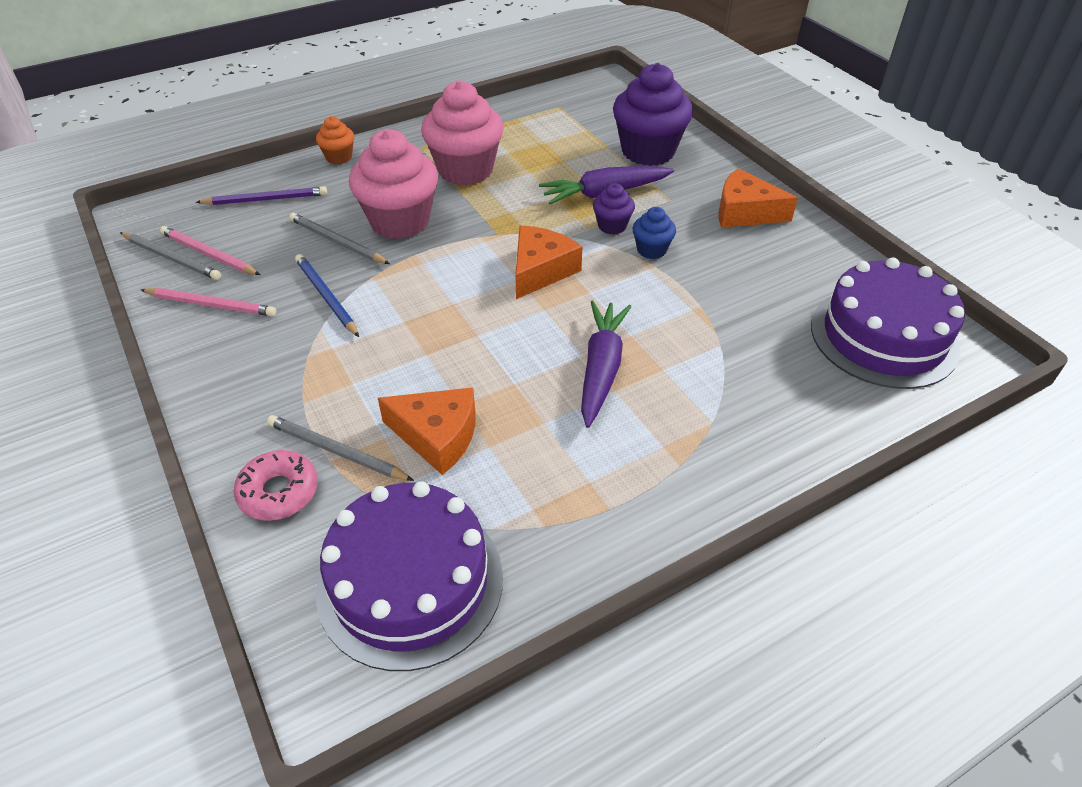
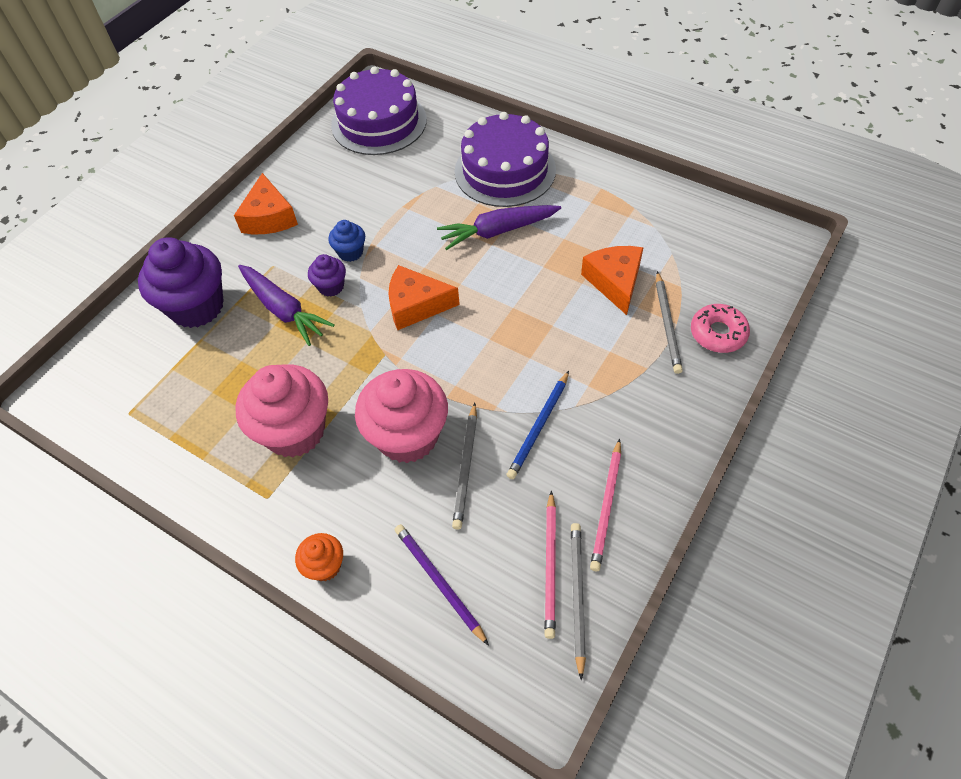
camera: 115 degrees left, 10 degrees up
(211, 304) = (607, 506): pink pencil -> pink pencil turned 150 degrees counterclockwise
(410, 582) = (713, 242): purple cake -> purple cake (505, 170)

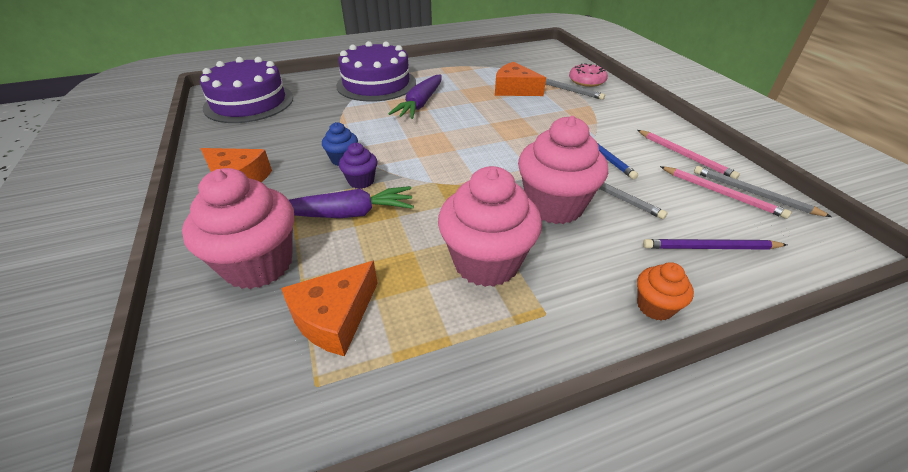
camera: 55 degrees left, 15 degrees down
(197, 306) = (258, 264): purple cupcake -> pink cupcake
(416, 305) = (436, 154): orange cheese -> orange cheese (334, 317)

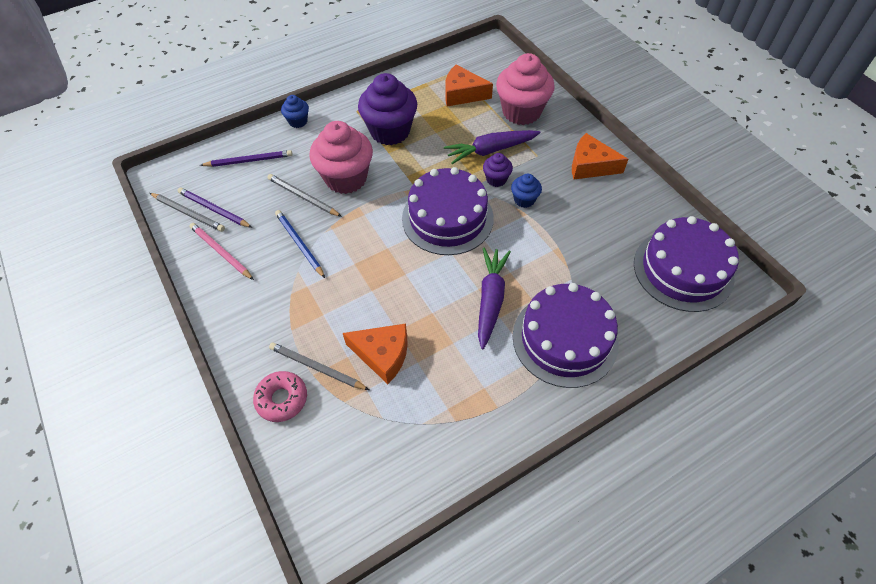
camera: 170 degrees right, 15 degrees up
(334, 317) = (462, 94): orange cheese -> orange cheese turned 105 degrees counterclockwise
(435, 155) = (447, 218): none -> purple cake
(486, 262) = (390, 131): pink cupcake -> purple cupcake
(655, 306) = (298, 121): orange cupcake -> blue cupcake
(721, 193) = (214, 209): pink pencil -> purple pencil

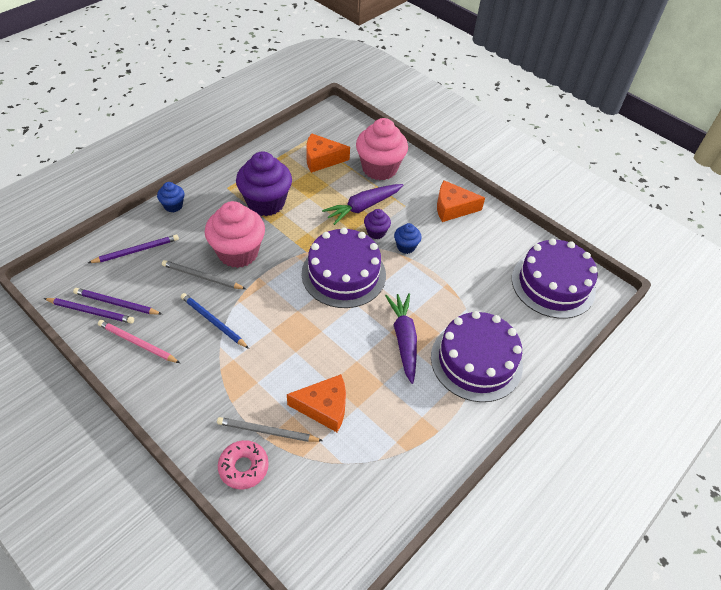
camera: 20 degrees left, 5 degrees down
(188, 213) = (91, 311): grey pencil -> purple pencil

